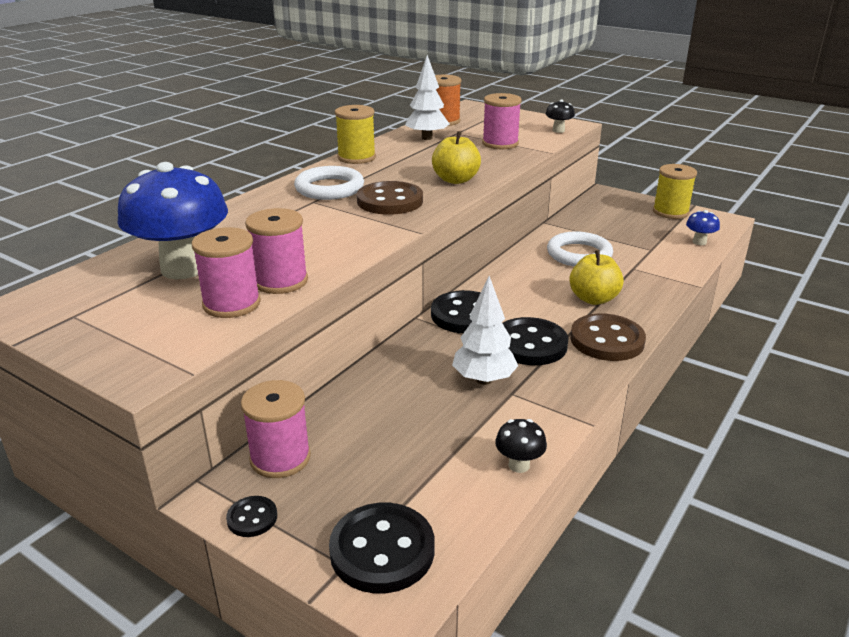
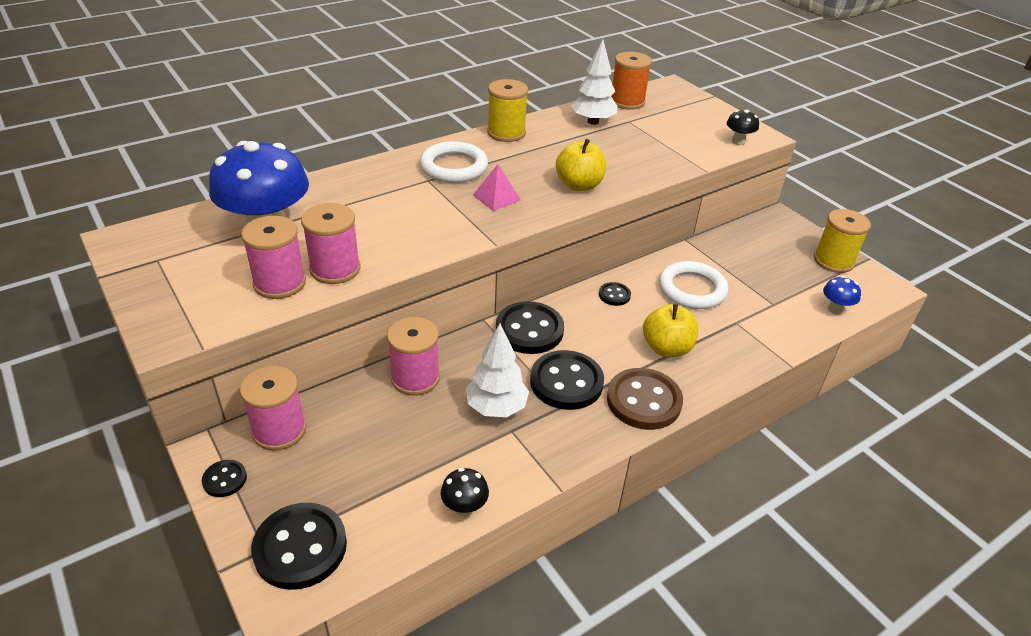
camera: 20 degrees right, 10 degrees up
(390, 201) = (496, 197): brown button -> pink pyramid
(500, 143) = (661, 146): pink spool -> pink spool (415, 378)
(518, 273) = (614, 295): none -> black button

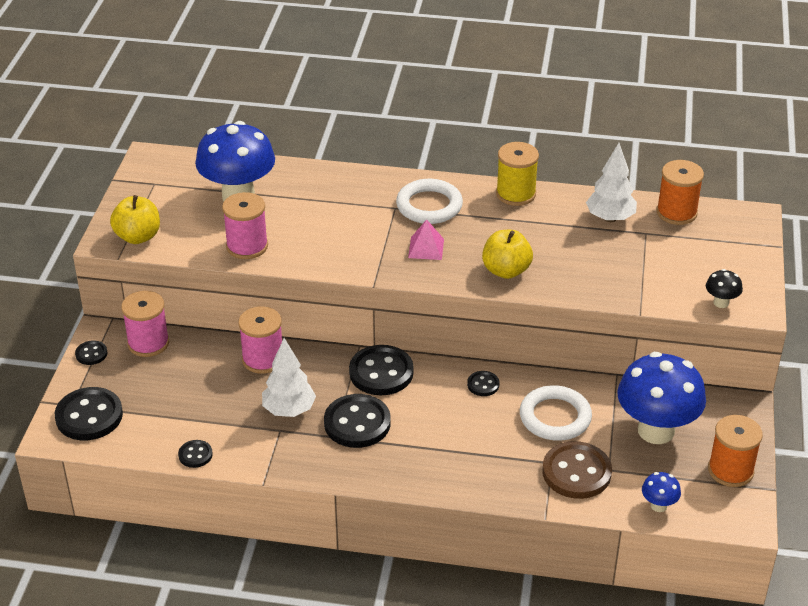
camera: 45 degrees right, 0 degrees up
(279, 283) = (203, 238): pink spool -> none
(464, 508) = (195, 455): black mushroom -> black button
(644, 401) = (393, 469): brown button -> brown button (576, 472)
(666, 348) = (464, 446): yellow apple -> yellow apple (138, 237)
(760, 261) = (656, 431): none -> blue mushroom
(833, 261) = (730, 470): yellow spool -> orange spool

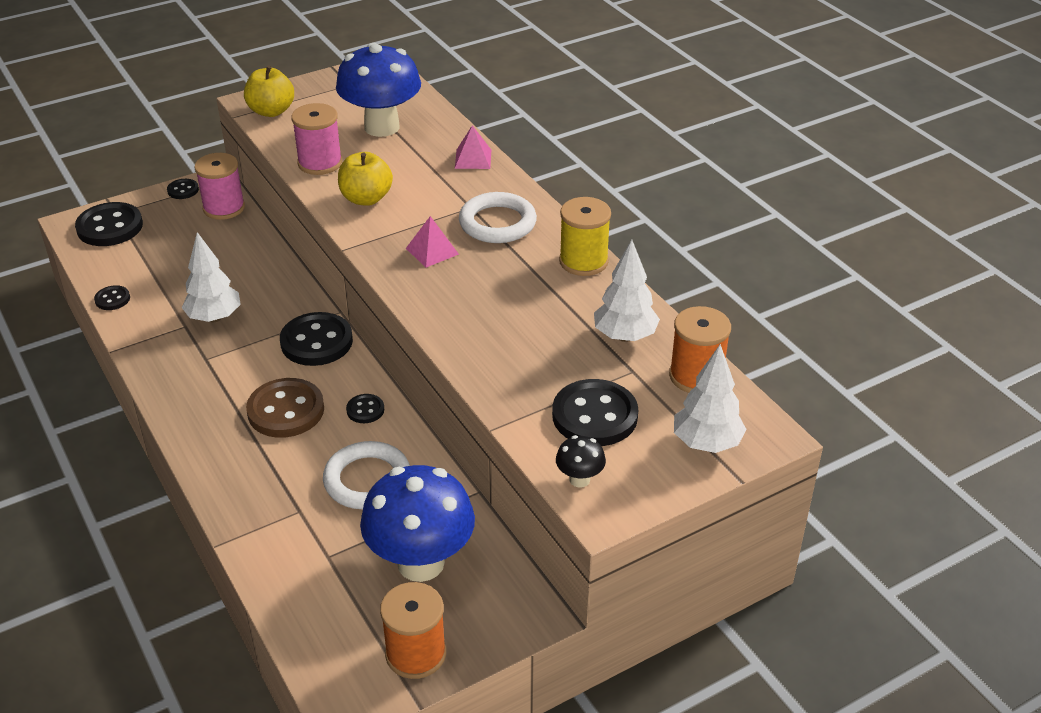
camera: 50 degrees right, 0 degrees up
(263, 359) = (265, 271): pink spool -> none
(338, 178) = (473, 159): none -> pink pyramid
(357, 423) = (235, 362): black button -> black button (594, 416)
(506, 270) = (455, 311): yellow apple -> yellow apple (366, 198)
(576, 472) = (300, 535): brown button -> brown button (286, 410)
(658, 506) = (306, 621): blue mushroom -> none
(738, 241) = (706, 443): none -> white tree

